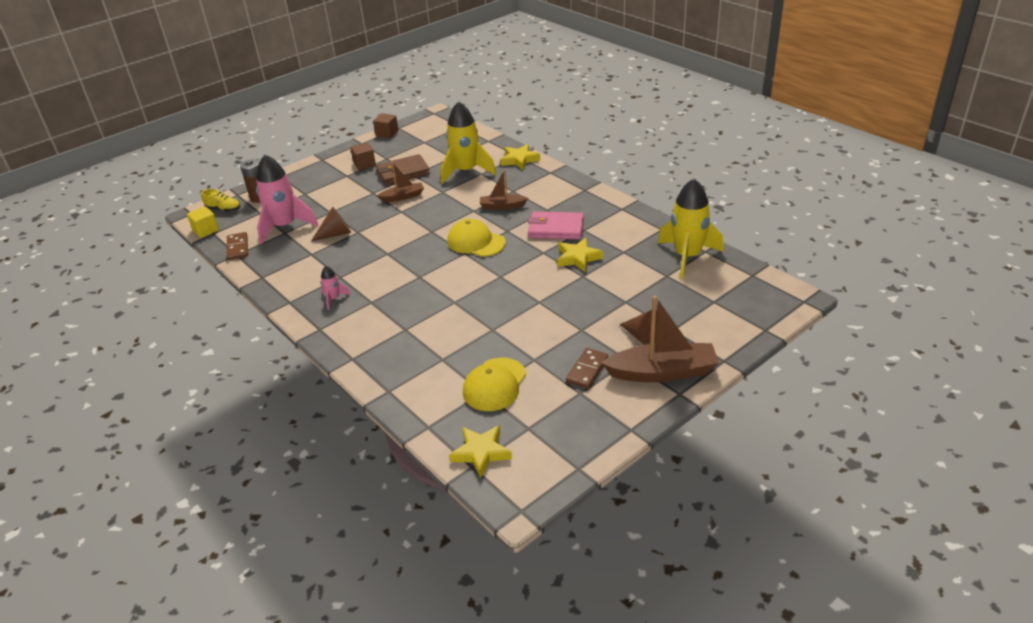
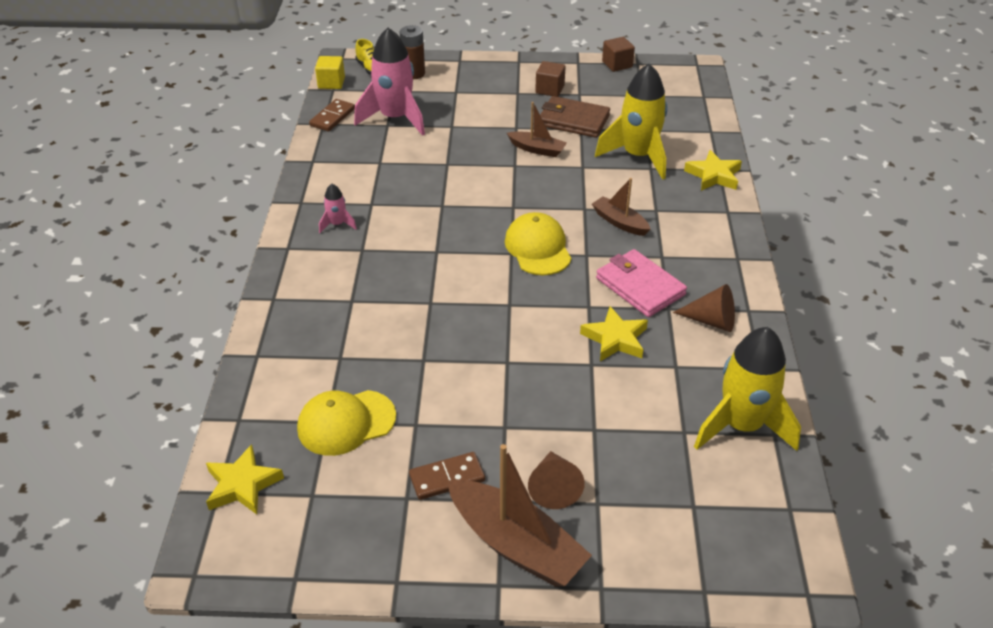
camera: 40 degrees right, 5 degrees up
(336, 234) = (426, 154): brown cone -> brown cone (711, 321)

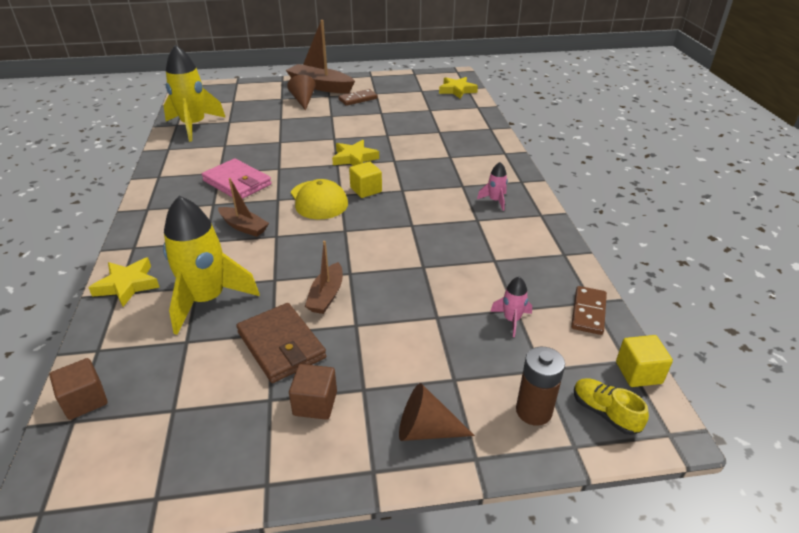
camera: 170 degrees right, 5 degrees down
(346, 422) = (419, 110): yellow cap -> none
(395, 118) = (511, 320): pink rocket -> pink rocket, size x0.45
(479, 256) = (366, 190): none -> yellow cube
(537, 149) = (326, 295): brown boat -> brown boat turned 90 degrees counterclockwise
(573, 120) = (281, 345): brown wallet -> brown wallet turned 45 degrees clockwise
(615, 339) = (262, 154): yellow star -> yellow star (354, 158)
(617, 64) = (195, 488): brown cube -> brown cube (85, 400)
(711, 321) = (189, 168): brown cone -> brown cone (426, 430)

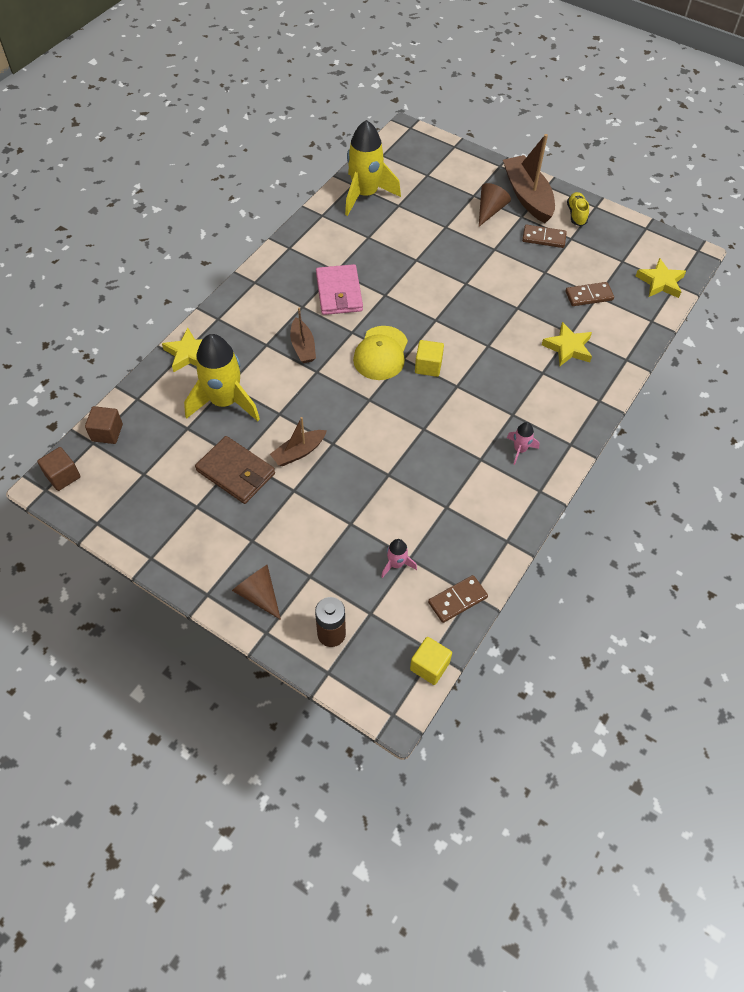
camera: 40 degrees right, 20 degrees up
(281, 345) = (236, 472): brown wallet -> brown wallet turned 60 degrees counterclockwise
(315, 403) = (217, 528): brown cube -> brown cube (63, 476)
(354, 158) = (457, 321): yellow star -> yellow star (568, 348)
(424, 112) = (589, 296): none -> brown domino
(604, 413) = (372, 670): yellow shoe -> yellow shoe (576, 214)

